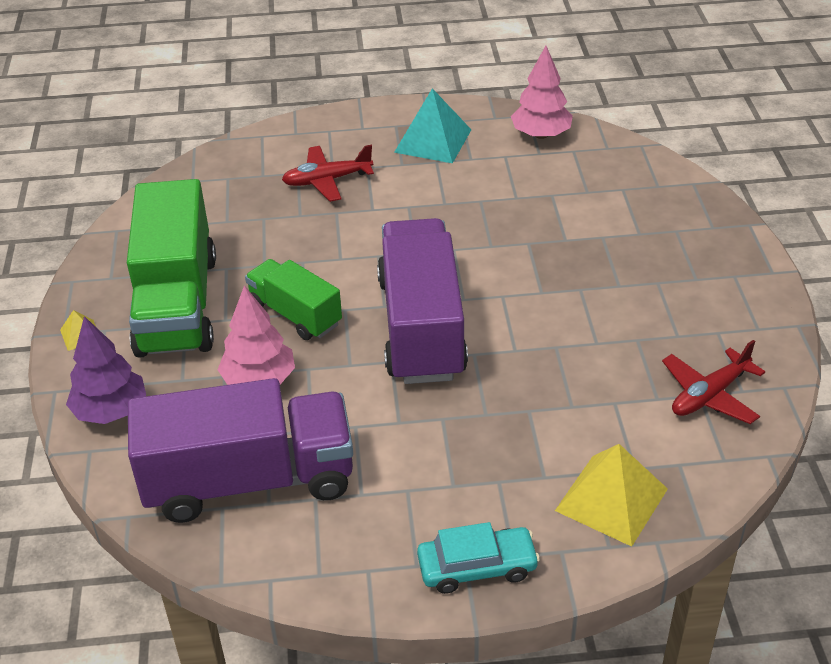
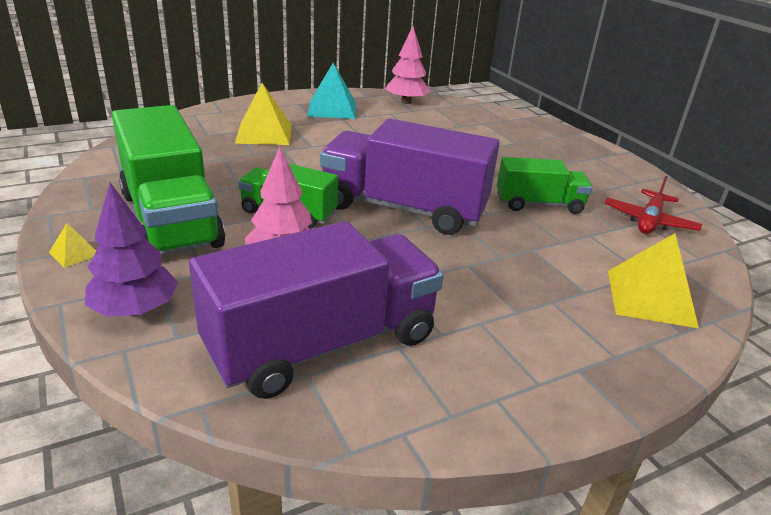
camera: 25 degrees left, 10 degrees down
(327, 180) = (264, 133): red plane -> yellow pyramid
(421, 327) = (403, 209): purple truck -> purple truck turned 45 degrees counterclockwise
(477, 567) = (594, 373): turquoise car -> none
(588, 346) = (539, 204): none -> green truck

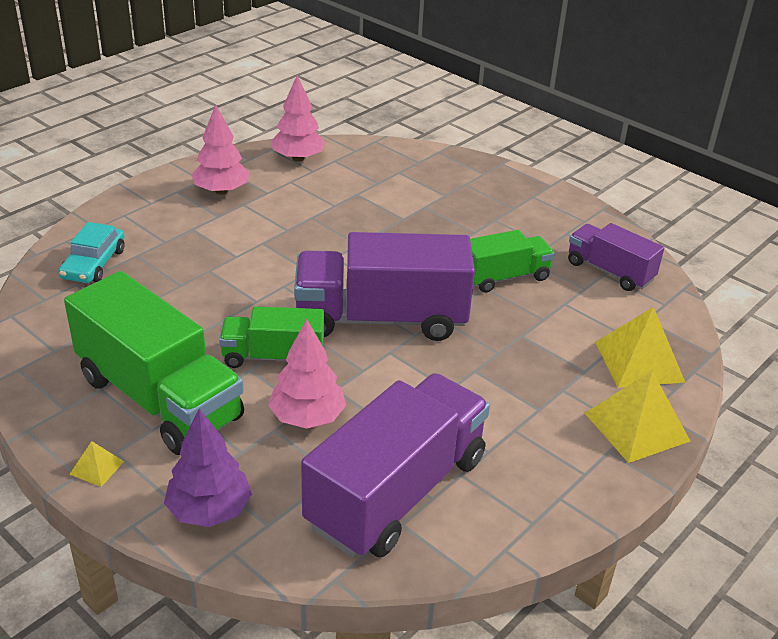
camera: 20 degrees left, 5 degrees up
(200, 130) = (94, 264): none -> turquoise car
(264, 133) = (171, 251): yellow pyramid -> yellow pyramid (636, 427)
(332, 109) = (221, 191): turquoise pyramid -> pink tree
(649, 221) = (609, 271): red plane -> purple truck

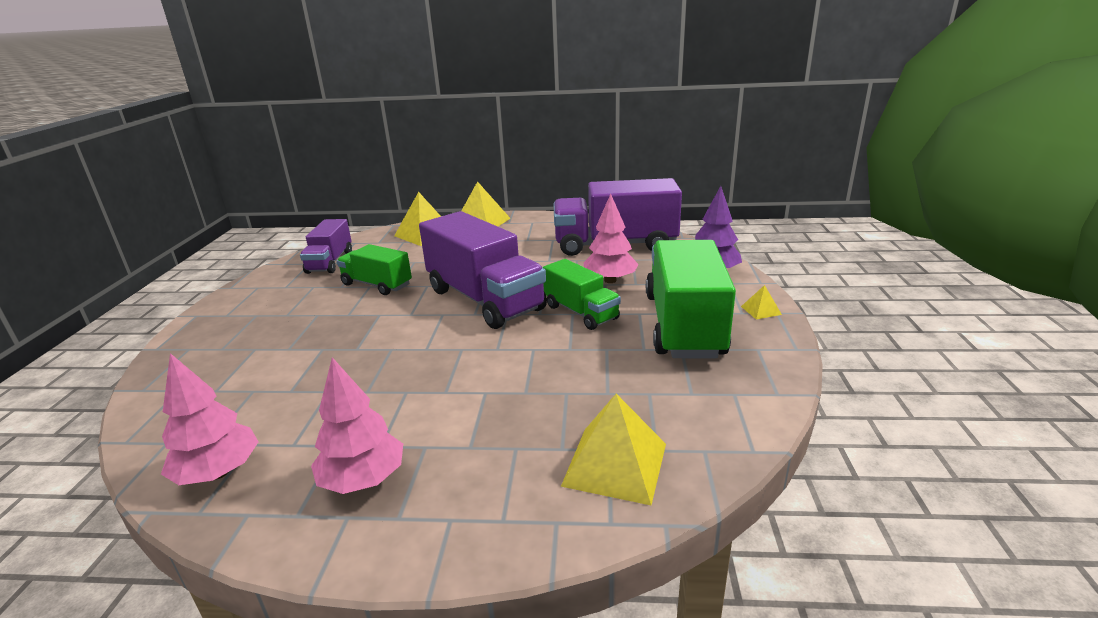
camera: 125 degrees left, 10 degrees down
(94, 264) = (615, 464): turquoise car -> yellow pyramid

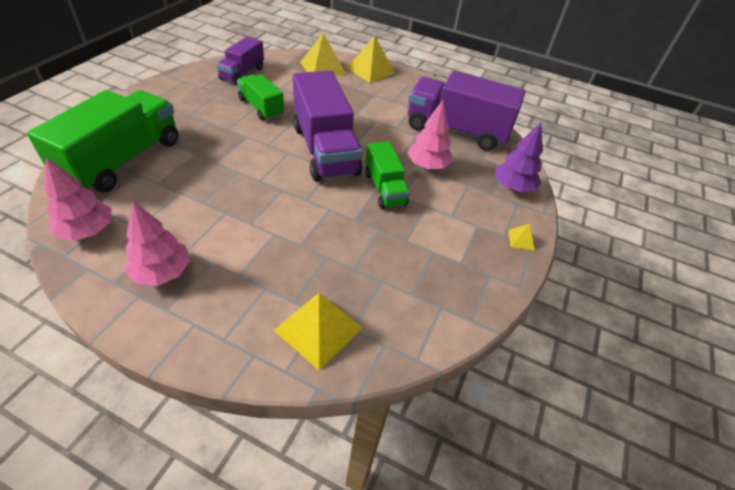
camera: 15 degrees right, 20 degrees up
(683, 325) = (451, 230): green truck -> green truck (123, 160)

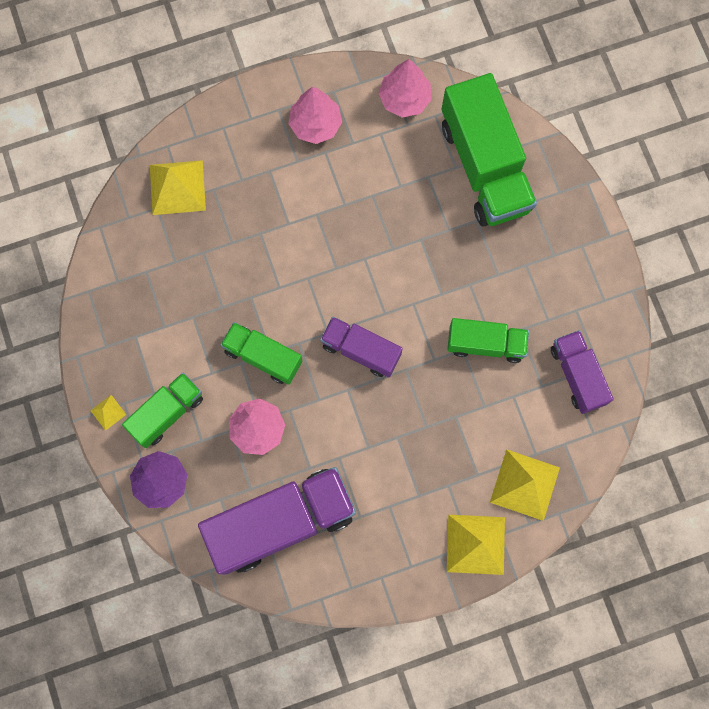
camera: 140 degrees right, 30 degrees up
(325, 150) = (361, 350): purple truck -> purple truck, size x0.56
(478, 210) = (167, 413): none -> green truck

